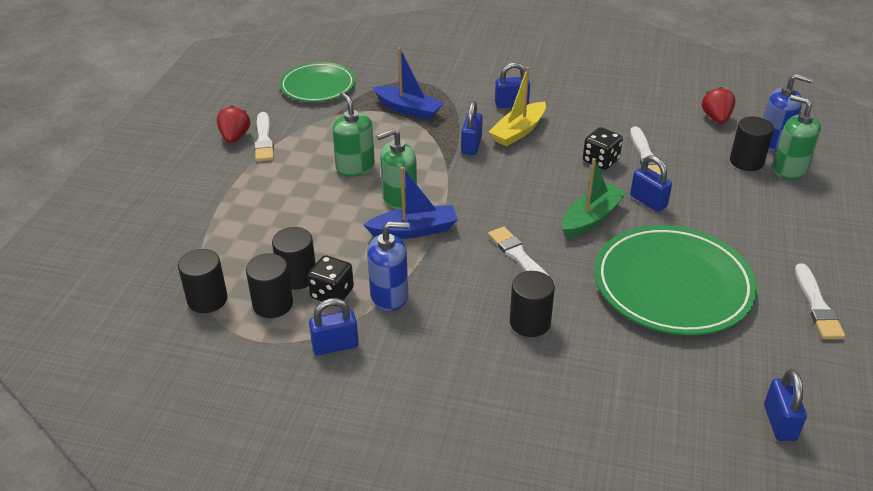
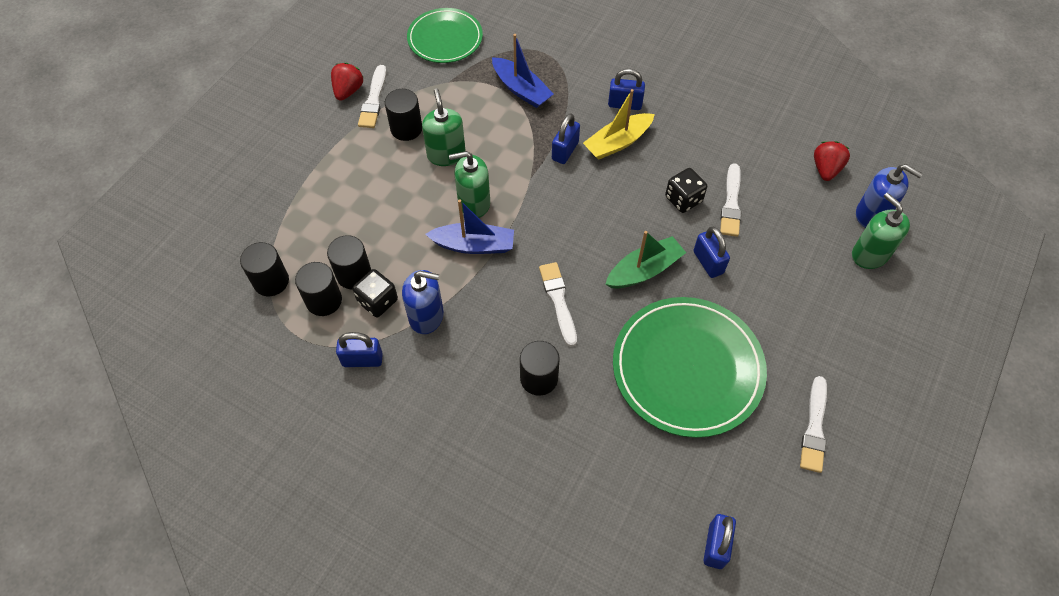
camera: 15 degrees right, 20 degrees up
(746, 161) = (830, 234): black cylinder -> black cylinder (406, 129)

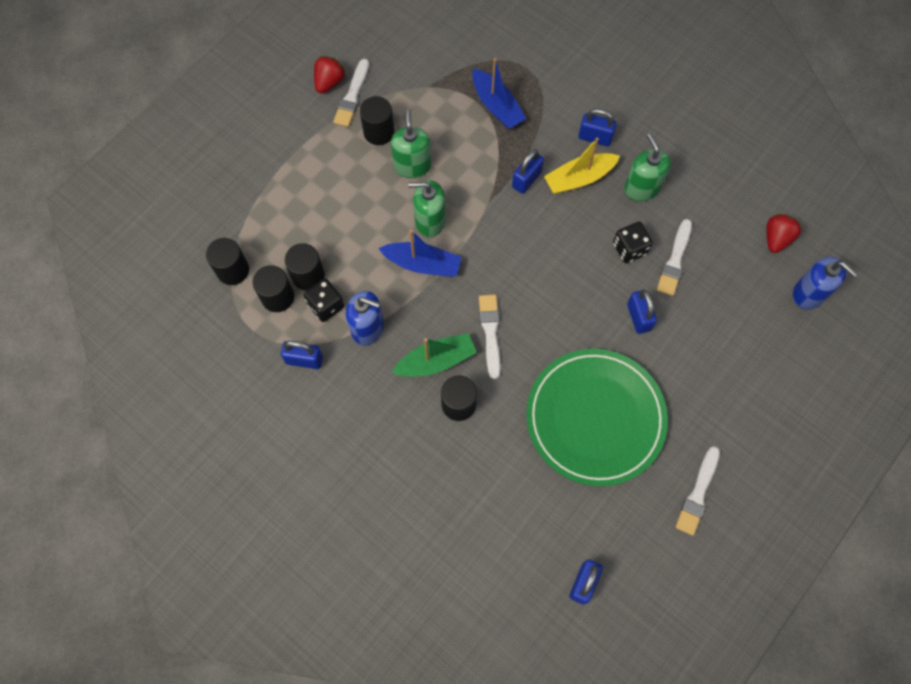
camera: 10 degrees right, 10 degrees up
(445, 39) = (432, 37): green plate -> none
(644, 270) = (576, 315): green boat -> green boat (436, 361)
(869, 254) = (795, 334): green soap dispenser -> green soap dispenser (641, 188)

